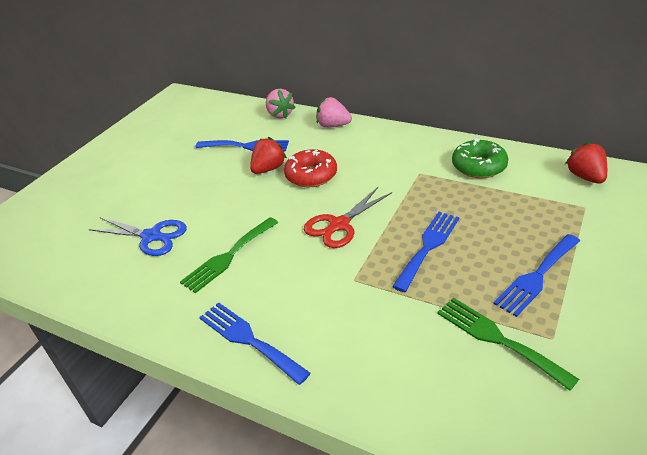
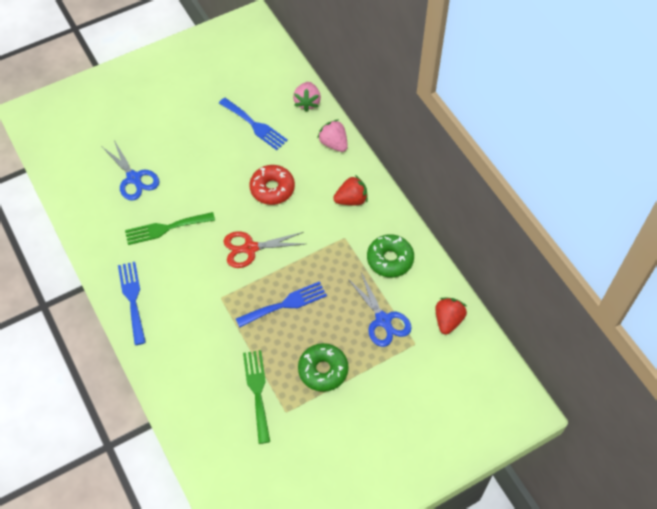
camera: 30 degrees right, 20 degrees up
(268, 169) = (250, 162): red strawberry -> red strawberry (351, 200)
(533, 207) = (383, 320): none -> blue scissors
(537, 276) = (323, 370): blue fork -> green donut

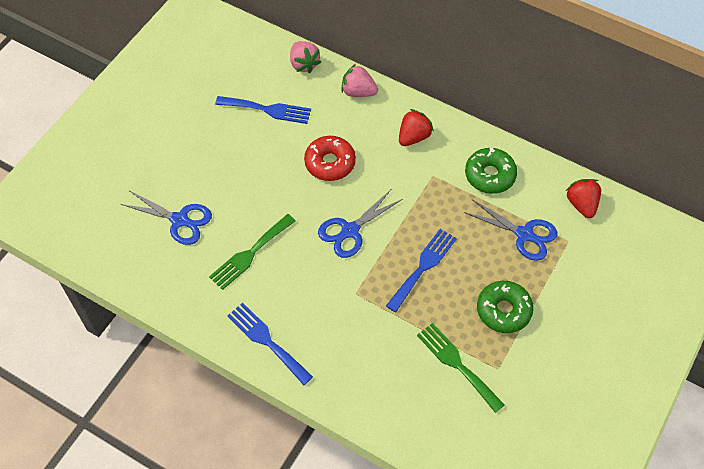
camera: 30 degrees left, 0 degrees up
(250, 248) = (350, 231): red scissors -> blue scissors

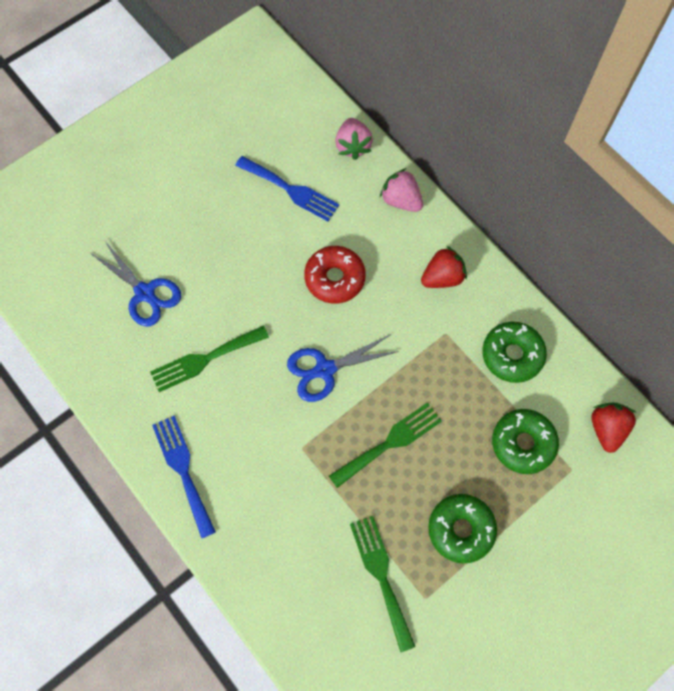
camera: 20 degrees right, 10 degrees up
(423, 267) = (390, 443): blue fork -> green fork
(524, 234) = (523, 443): blue scissors -> green donut

